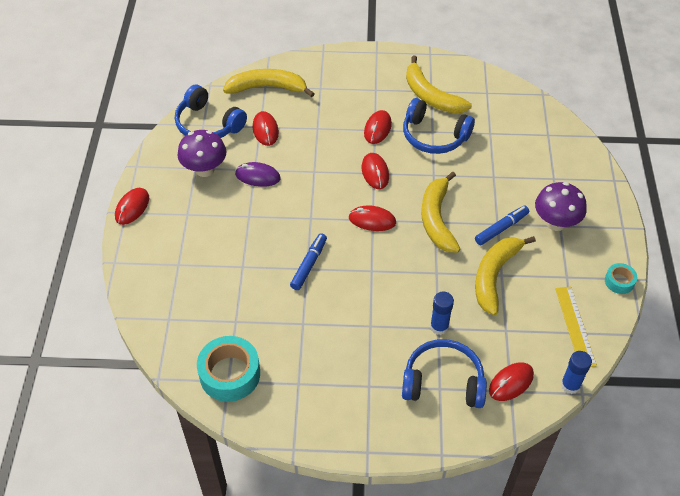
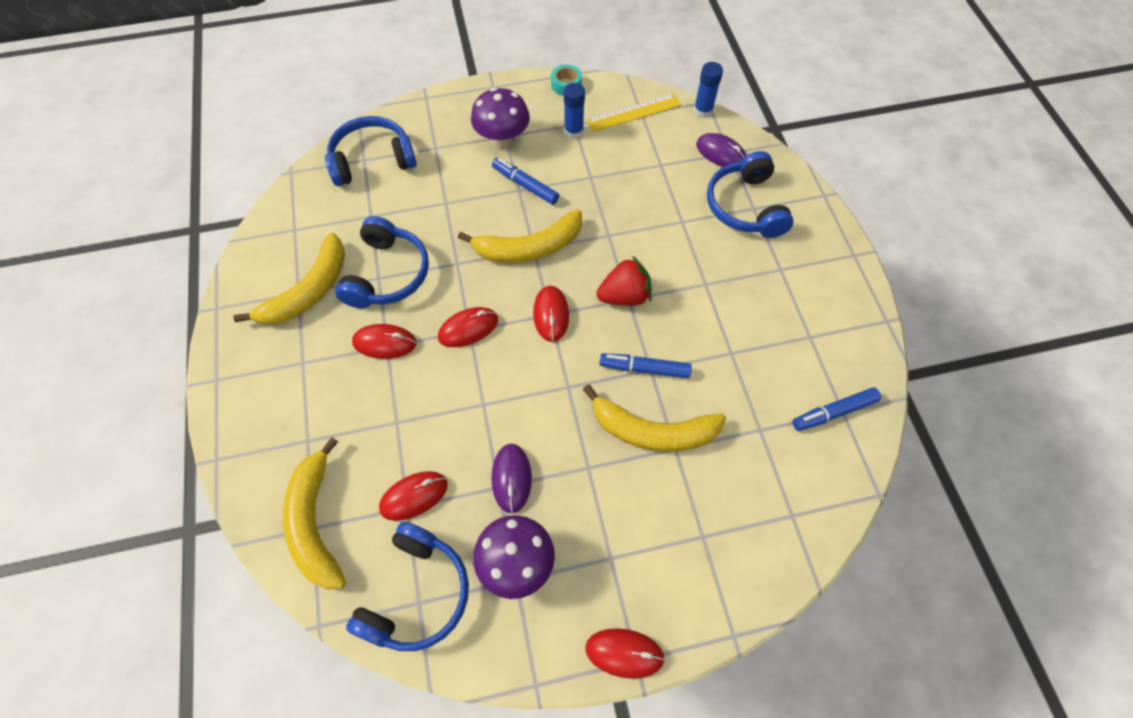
camera: 105 degrees left, 10 degrees up
(230, 374) = (833, 412): turquoise tape -> blue marker
(375, 268) = (624, 296): none -> red strawberry
(439, 327) = (680, 220): blue glue stick -> blue glue stick (573, 131)
(494, 276) = (594, 183): yellow banana -> yellow banana (652, 431)
(511, 383) = (721, 153): red mouse -> purple mouse
(546, 139) = (372, 160): none -> blue headphones

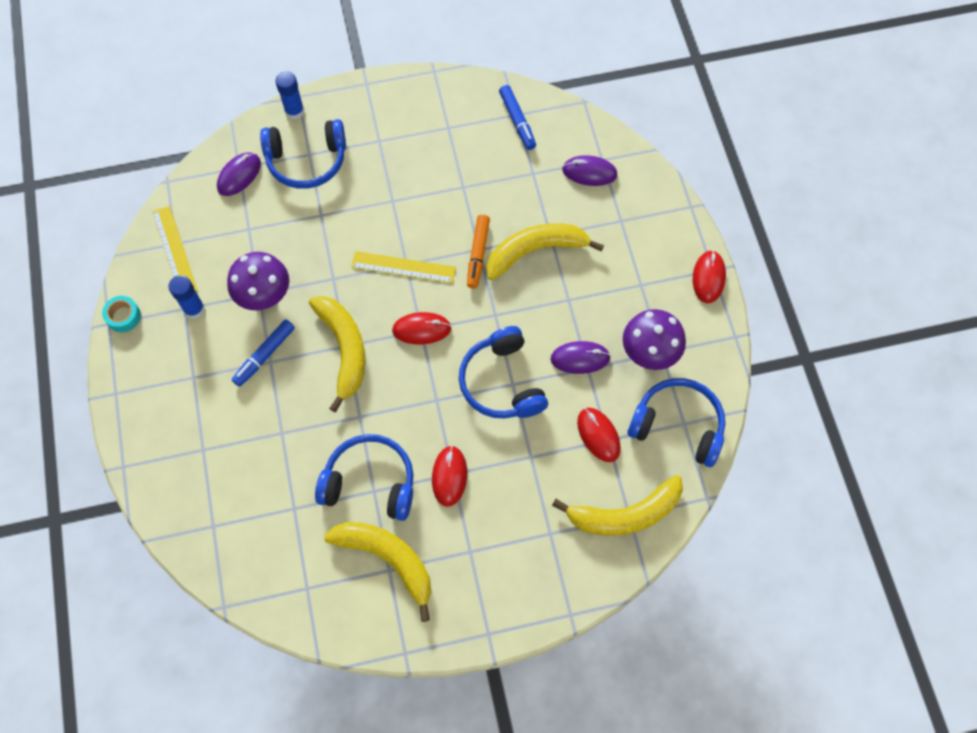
camera: 90 degrees left, 5 degrees up
(372, 160) = (215, 516): blue headphones -> blue headphones (502, 382)
(468, 328) = (435, 401): red mouse -> none
(502, 140) = (199, 380): purple mushroom -> purple mushroom (264, 295)
(624, 296) = (403, 267): red strawberry -> yellow ruler
(644, 369) = (478, 254): blue marker -> orange marker
(652, 431) = (535, 251): yellow banana -> yellow banana turned 120 degrees counterclockwise
(703, 110) = (179, 186): blue glue stick -> blue glue stick (294, 111)
(770, 498) = (589, 172): none -> purple mouse

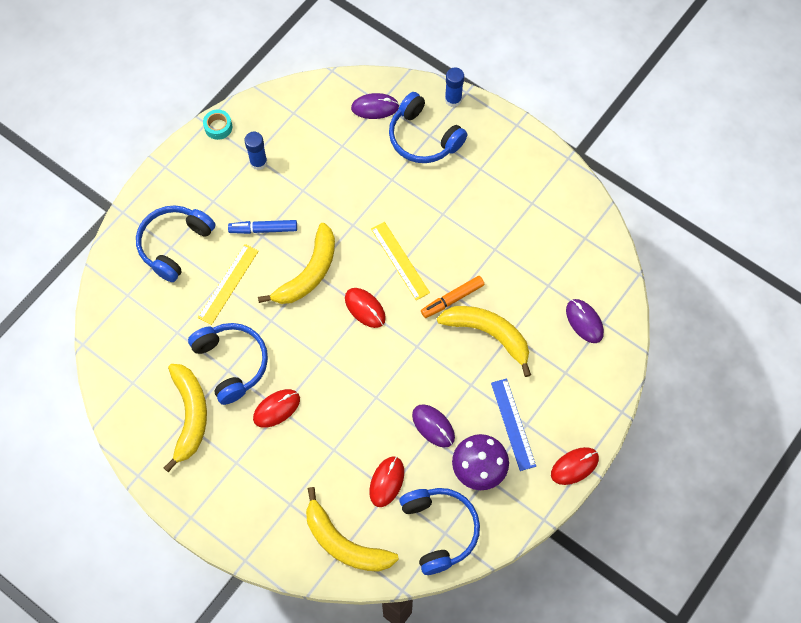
camera: 50 degrees right, 0 degrees up
(174, 250) = (288, 116): yellow ruler -> yellow ruler (228, 284)
(264, 295) = (304, 194): purple mushroom -> none
(502, 382) = (371, 389): blue headphones -> blue headphones (174, 245)
(517, 121) = (580, 242): blue marker -> none
(632, 295) = (513, 424): none -> blue ruler

